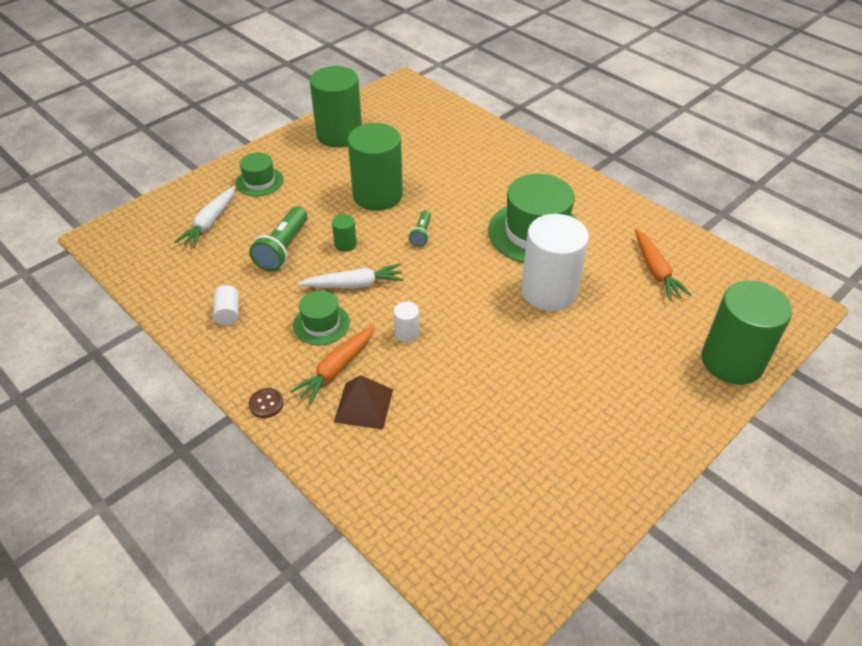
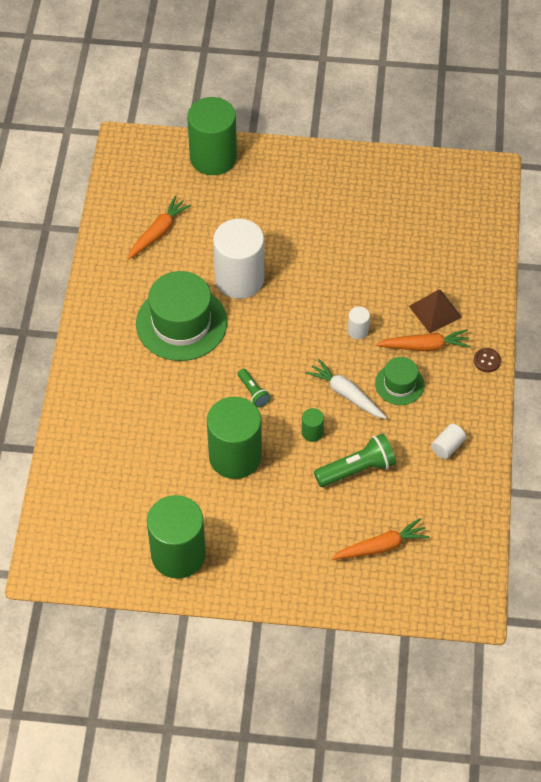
camera: 130 degrees left, 10 degrees up
(210, 222) = (381, 546): white carrot -> orange carrot
(259, 181) = (300, 558): green hat -> none
(421, 234) = (253, 392): green flashlight -> green flashlight turned 90 degrees clockwise

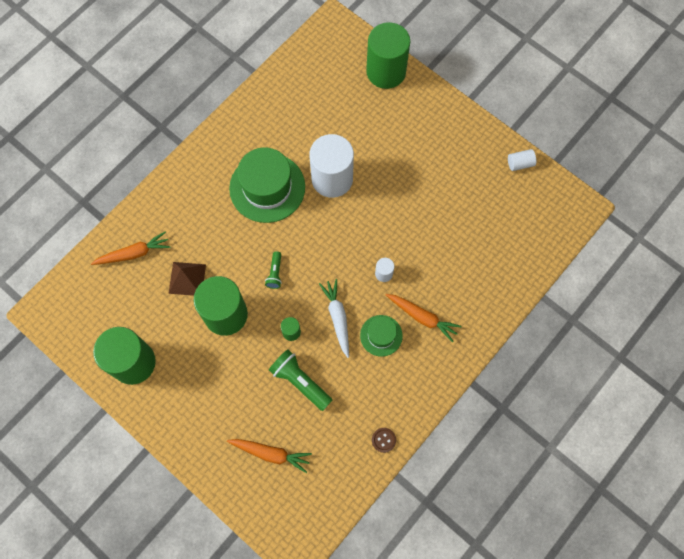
camera: 35 degrees right, 15 degrees up
(158, 232) = (304, 107): orange carrot -> orange carrot (134, 253)
(357, 469) = (300, 382): green flashlight -> green flashlight turned 150 degrees counterclockwise
(435, 311) = (451, 294): brown pyramid -> brown pyramid (187, 278)
(447, 446) = (377, 408): white cylinder -> white cylinder (520, 163)
(487, 361) = (459, 359): brown button -> brown button (383, 440)

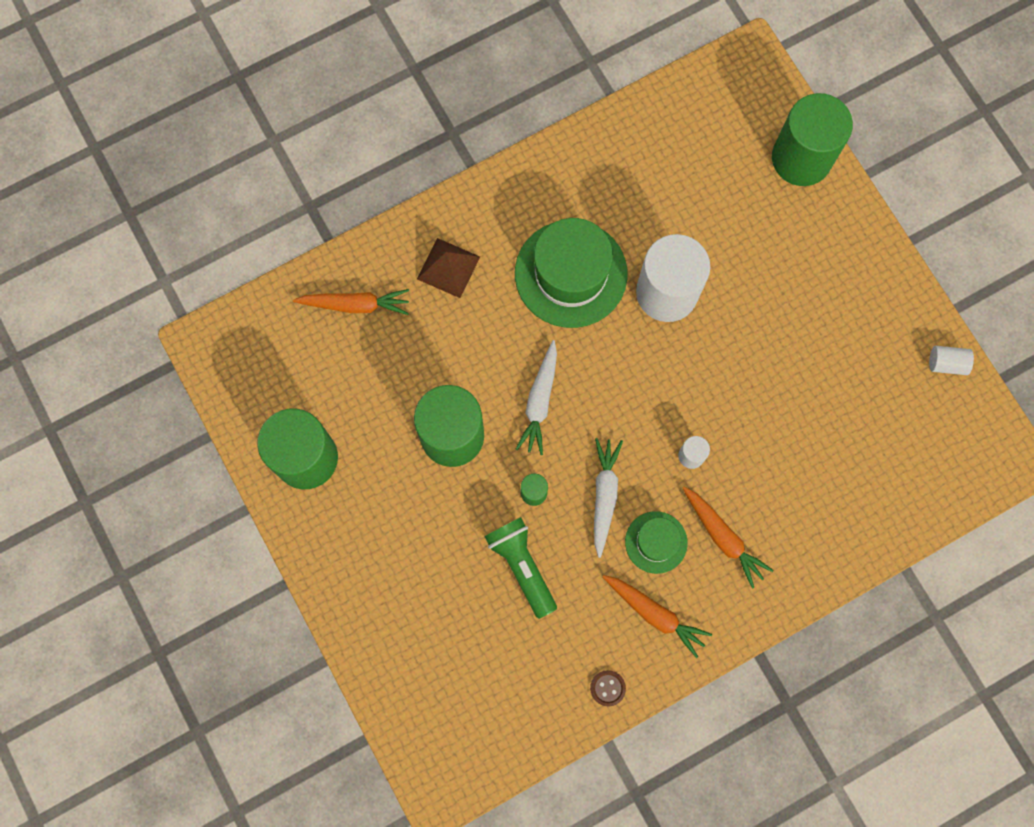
camera: 20 degrees right, 5 degrees up
(187, 278) = (416, 366): brown pyramid -> brown pyramid (448, 267)
(271, 453) = (448, 650): orange carrot -> orange carrot (655, 614)
(275, 273) = (539, 401): green flashlight -> white carrot

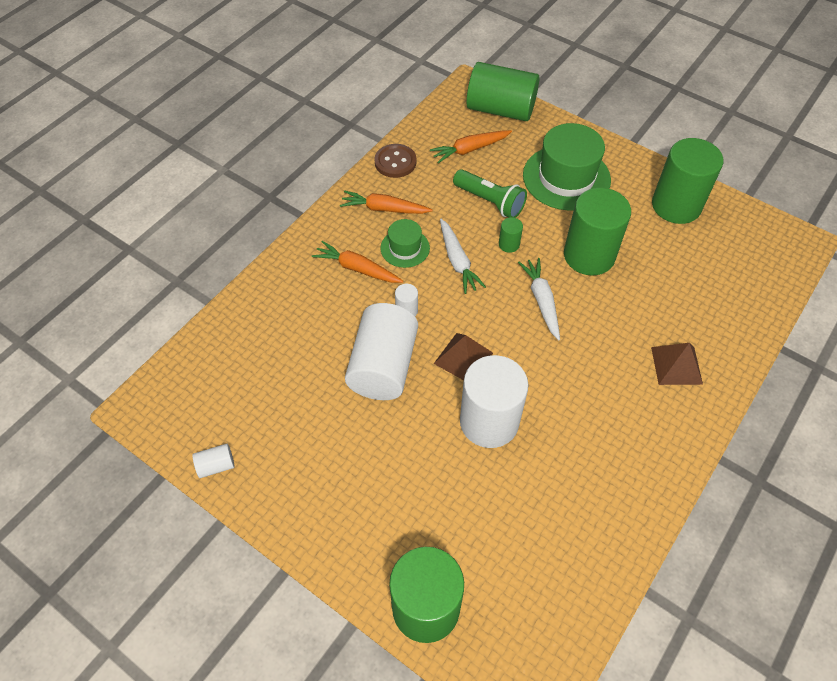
camera: 155 degrees right, 20 degrees down
(355, 305) = (723, 309): orange carrot -> orange carrot (470, 149)
(422, 722) = (500, 109): none -> green cylinder
(571, 274) = (577, 402): green hat -> green hat (566, 177)
(607, 688) = (395, 162): brown button -> brown button, size x1.67
(658, 371) = (463, 358): none -> brown pyramid
(745, 399) = (383, 366): none -> white cylinder

